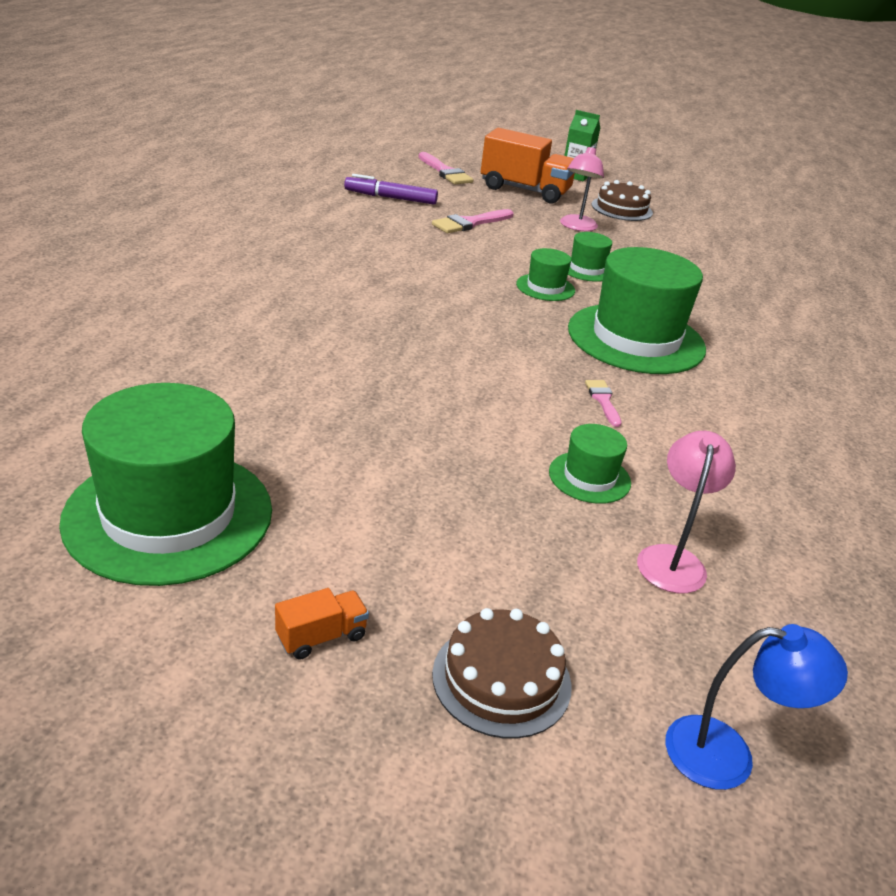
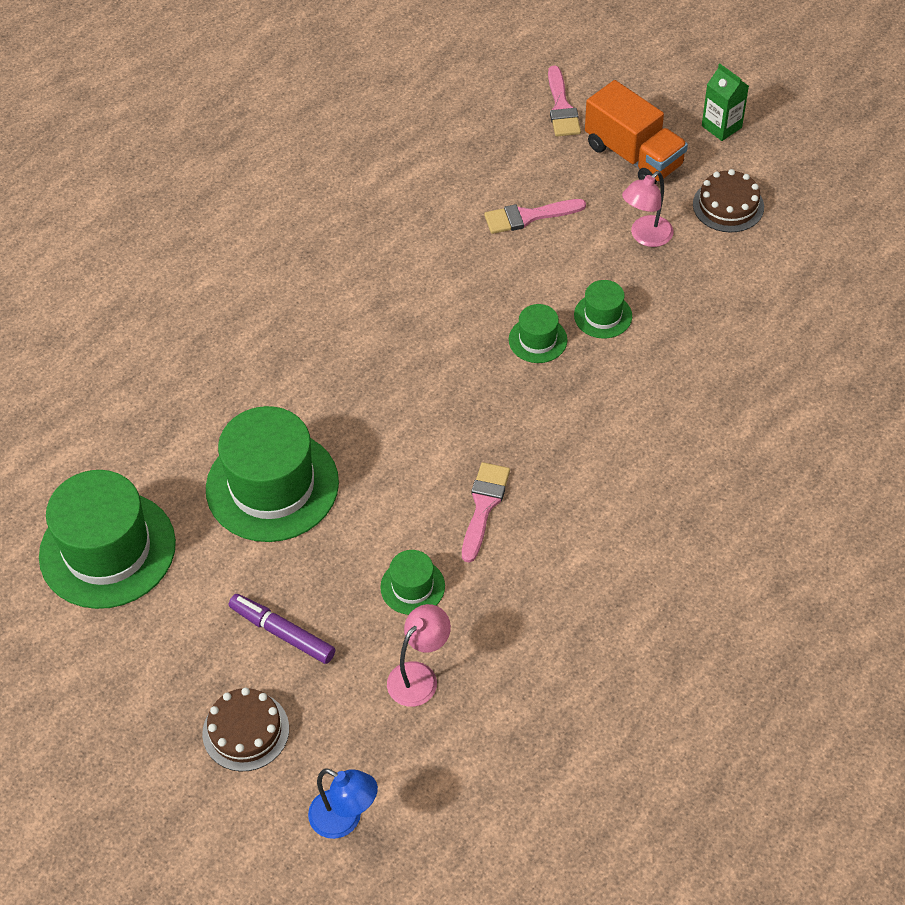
camera: 30 degrees right, 20 degrees up
(321, 636) = (158, 670): orange truck -> none
(390, 198) = (469, 158): purple marker -> purple marker (282, 633)
(603, 400) = (484, 506): pink brush -> pink brush, size x1.68
(636, 338) = (574, 432): green hat -> green hat (272, 486)

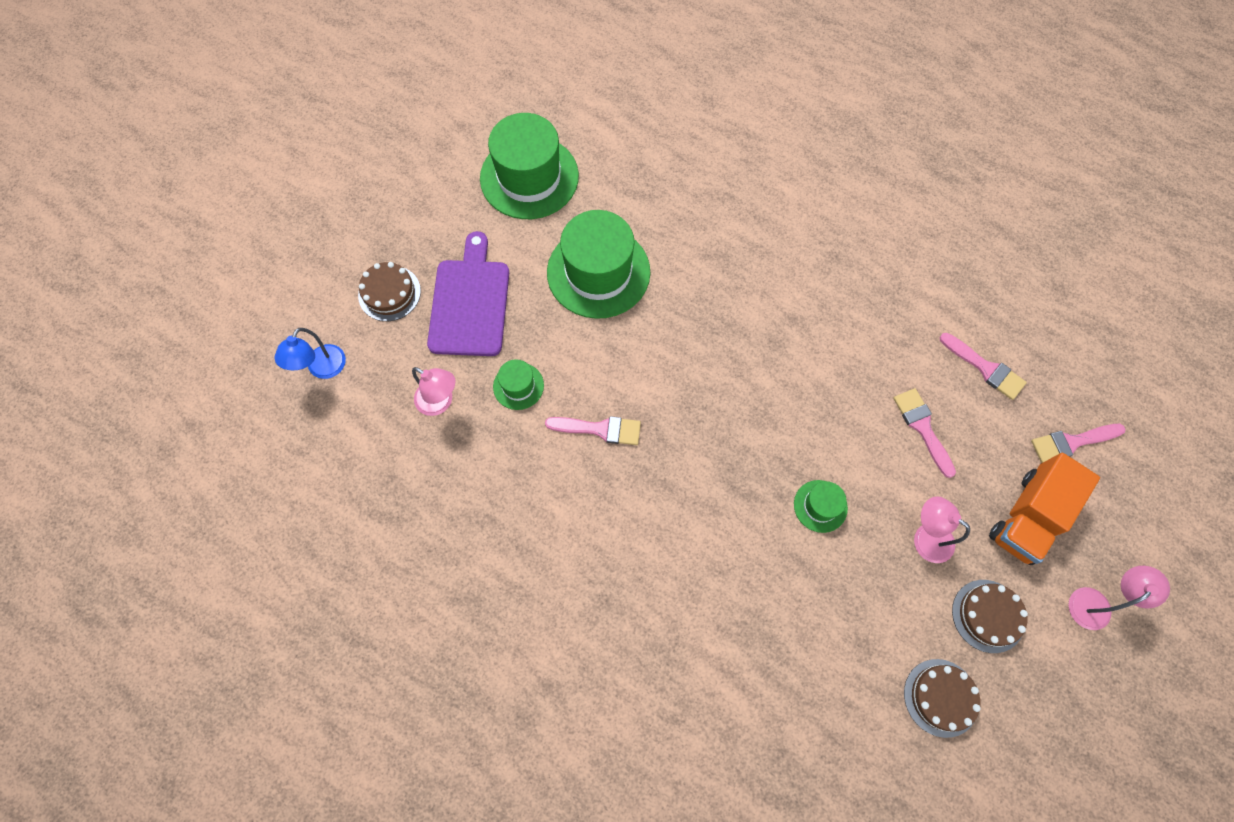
camera: 80 degrees right, 15 degrees up
(282, 633) = (470, 302): purple marker -> purple cutting board
(470, 154) = (985, 368): none -> pink brush
(538, 340) = (780, 452): green hat -> none
(721, 127) = (1096, 602): green carton -> pink lamp
(803, 256) = (941, 697): none -> brown cake

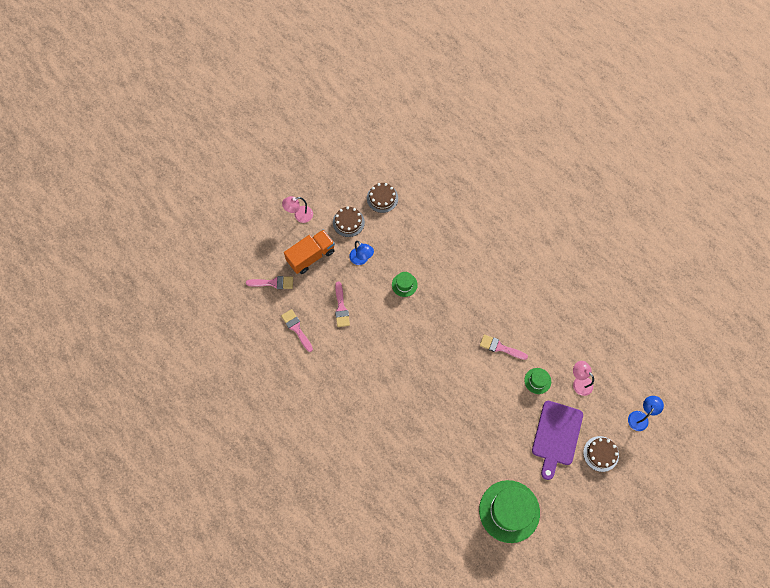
camera: 165 degrees left, 0 degrees up
(598, 272) = (481, 436): green hat -> none
(925, 537) = (361, 259): pink lamp -> blue lamp

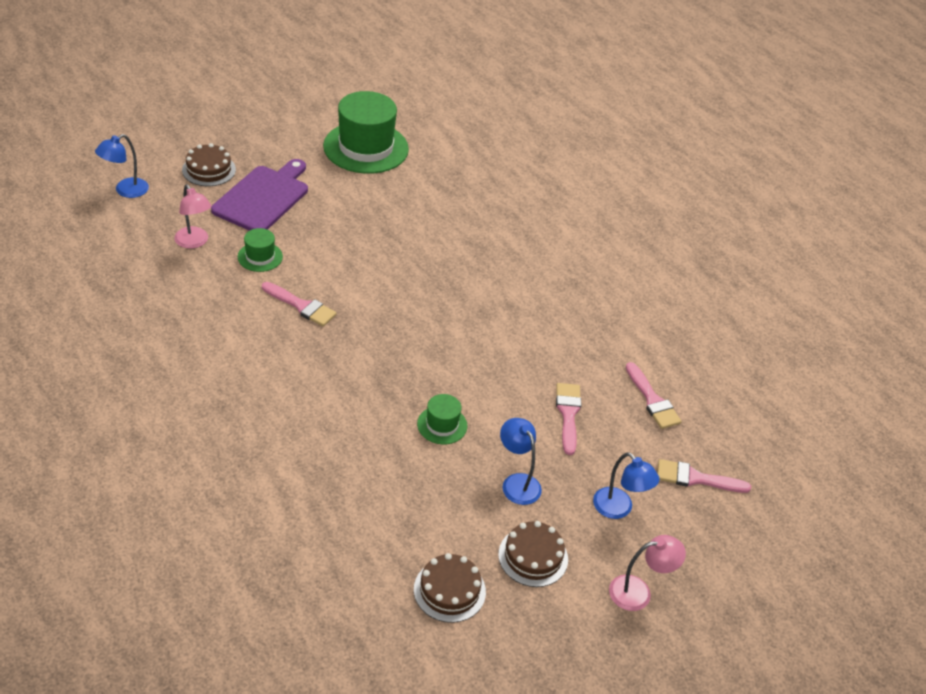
camera: 175 degrees left, 25 degrees down
(311, 256) = (618, 509): orange truck -> blue lamp

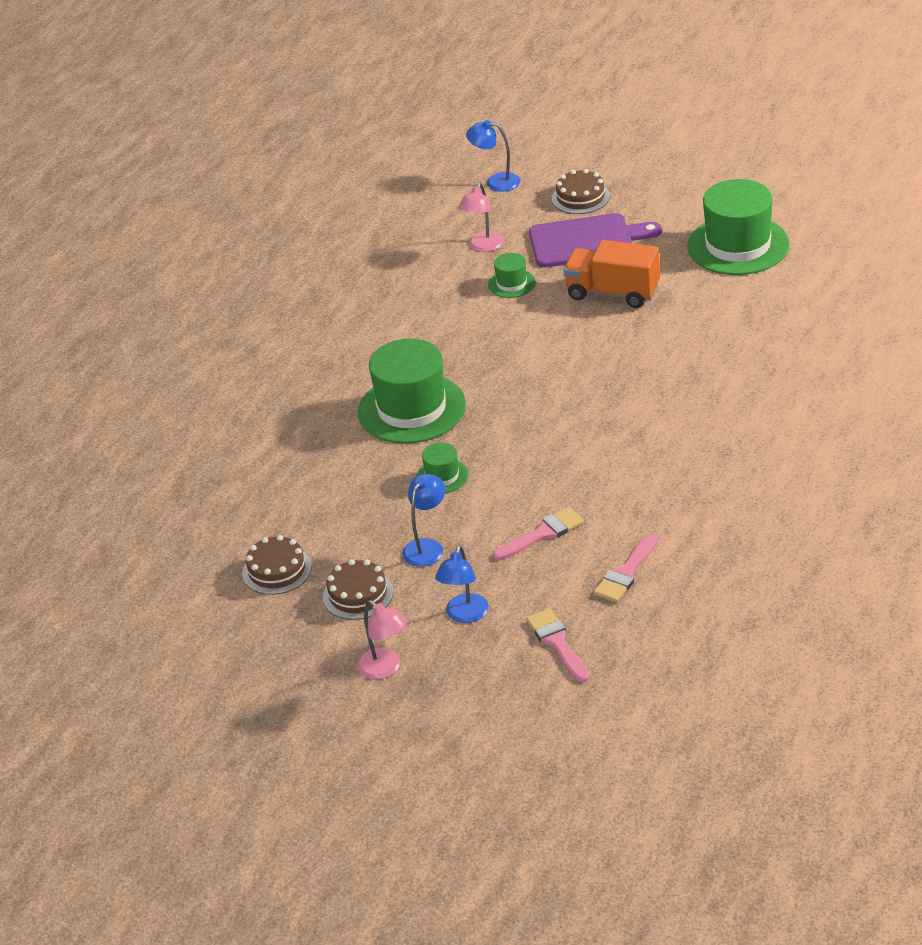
camera: 65 degrees right, 5 degrees down
(301, 306) = (483, 336): pink brush -> none
(339, 222) = (613, 293): none -> orange truck
(340, 392) = (411, 409): none -> green hat

